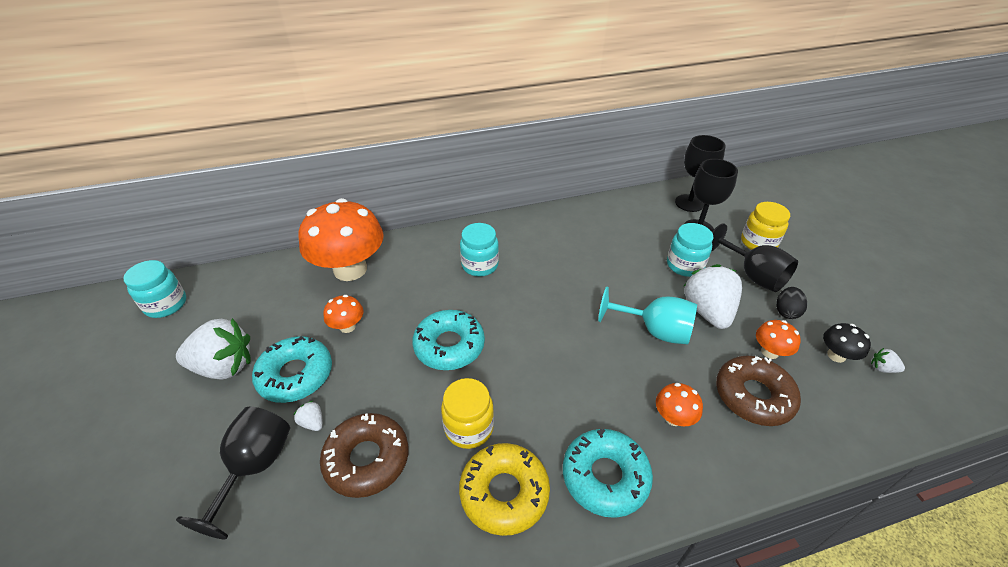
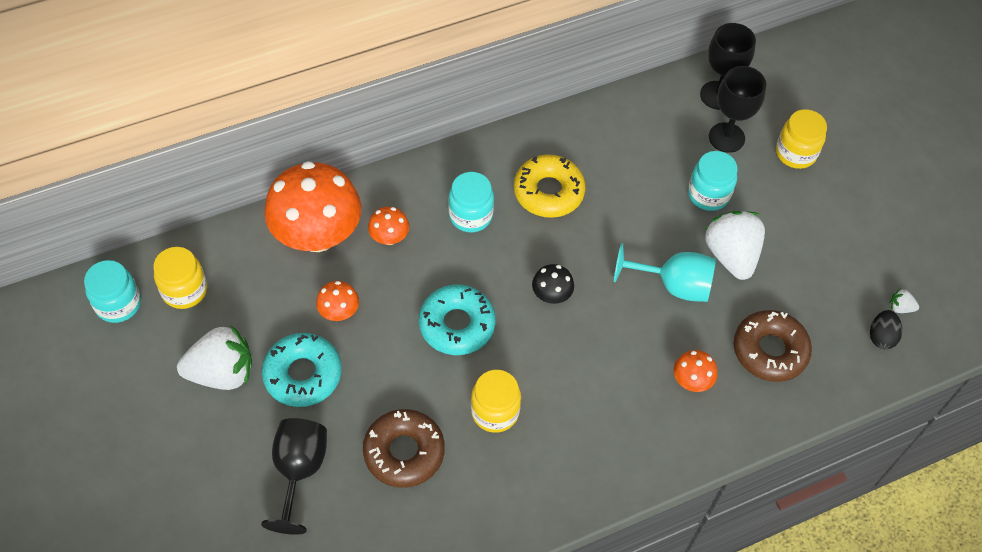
camera: 10 degrees left, 15 degrees up
(225, 299) = (184, 290): none -> yellow jar
(312, 422) = (339, 422): white strawberry -> none
(504, 492) = (538, 468): yellow donut -> yellow donut (548, 192)
(605, 476) = (628, 444): turquoise donut -> none
(752, 275) = (784, 202): black goblet -> none
(769, 352) = (791, 299): orange mushroom -> orange mushroom (389, 237)
(786, 311) = (814, 248): black egg -> black egg (881, 337)
(836, 355) = (857, 297): black mushroom -> black mushroom (551, 295)

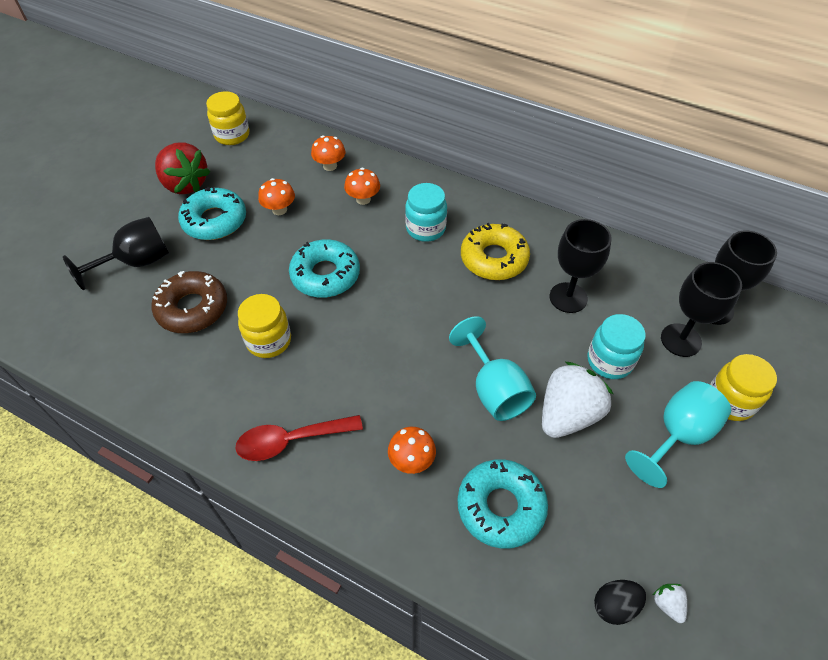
camera: 55 degrees right, 5 degrees down
(118, 304) = (198, 116): turquoise jar -> none
(222, 372) = (185, 184): white strawberry -> red strawberry
(317, 235) = (330, 166): orange mushroom -> orange mushroom, size x0.44
(551, 295) = (404, 314): black mushroom -> none
(610, 453) = (291, 440): none -> red spoon
(631, 174) = (568, 297): none -> black goblet
(769, 350) = (500, 507): brown donut -> turquoise donut
(797, 205) = (677, 435): none -> turquoise goblet

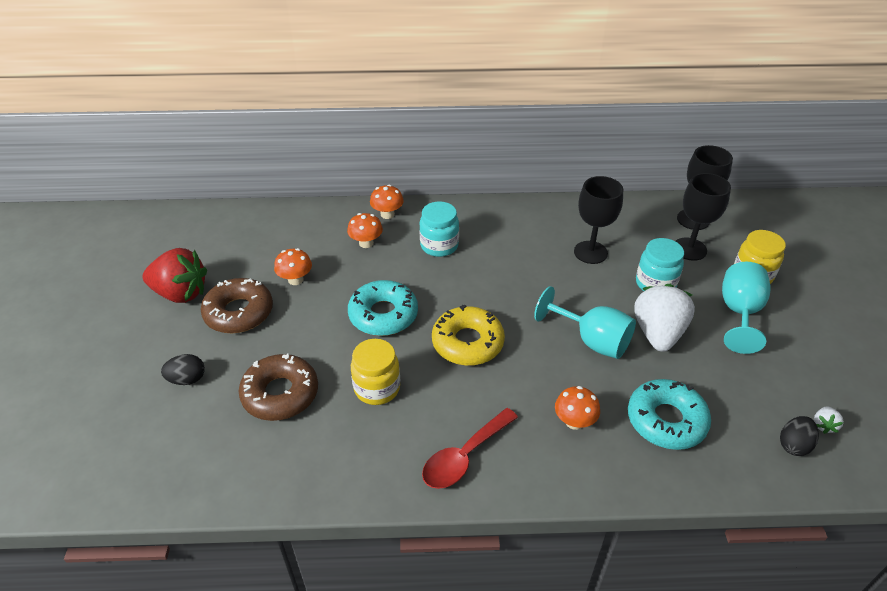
camera: 30 degrees left, 10 degrees down
(137, 262) = (187, 379): black goblet -> black egg
(215, 221) = (239, 312): turquoise donut -> brown donut
(232, 135) = (194, 235): yellow jar -> none
(330, 166) = (313, 227): orange mushroom -> orange mushroom (387, 214)
(494, 258) = (512, 247): yellow donut -> yellow donut (467, 343)
(667, 604) = (823, 425): white strawberry -> white strawberry turned 105 degrees counterclockwise

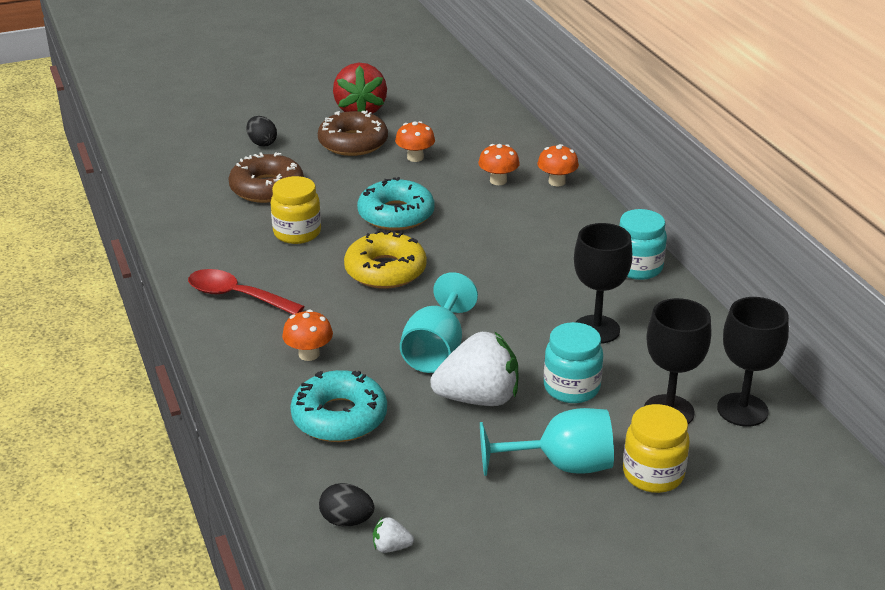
camera: 70 degrees right, 10 degrees down
(439, 246) = (527, 224): turquoise jar -> turquoise jar (637, 268)

